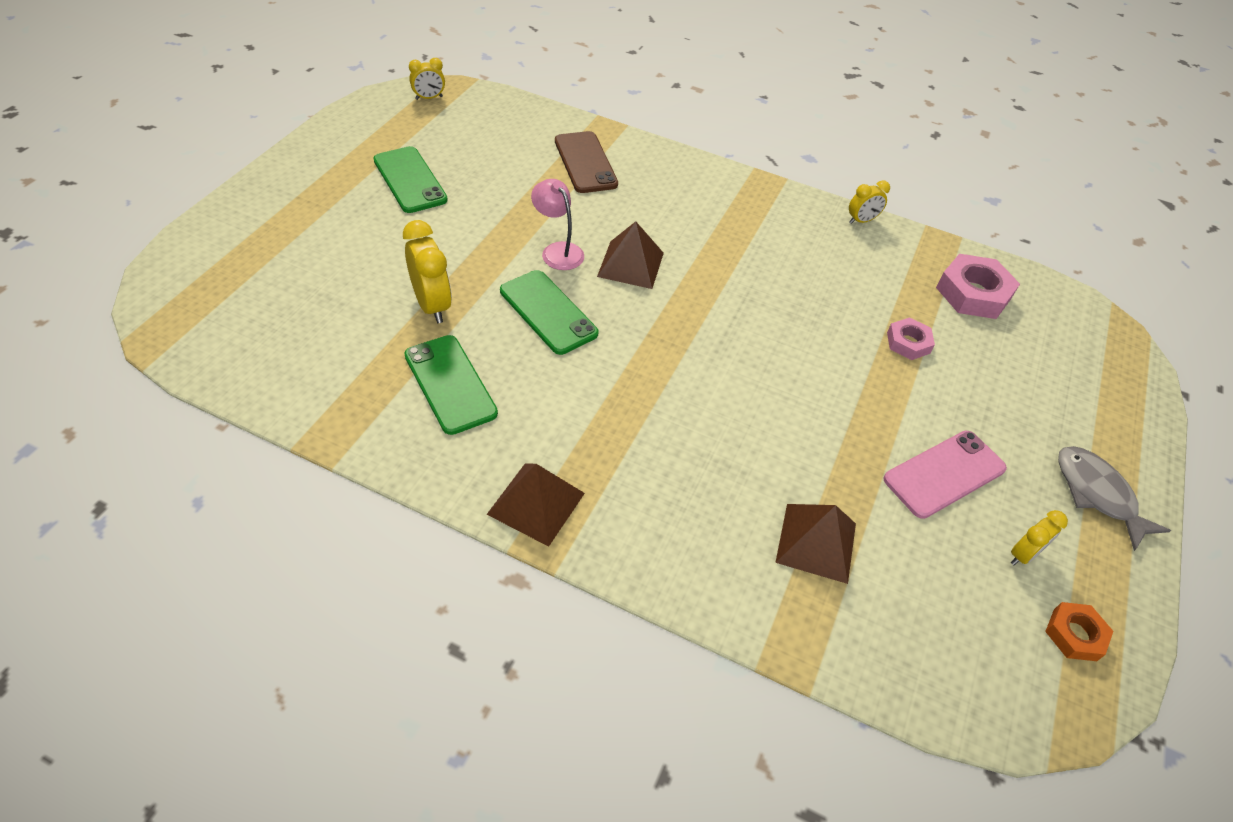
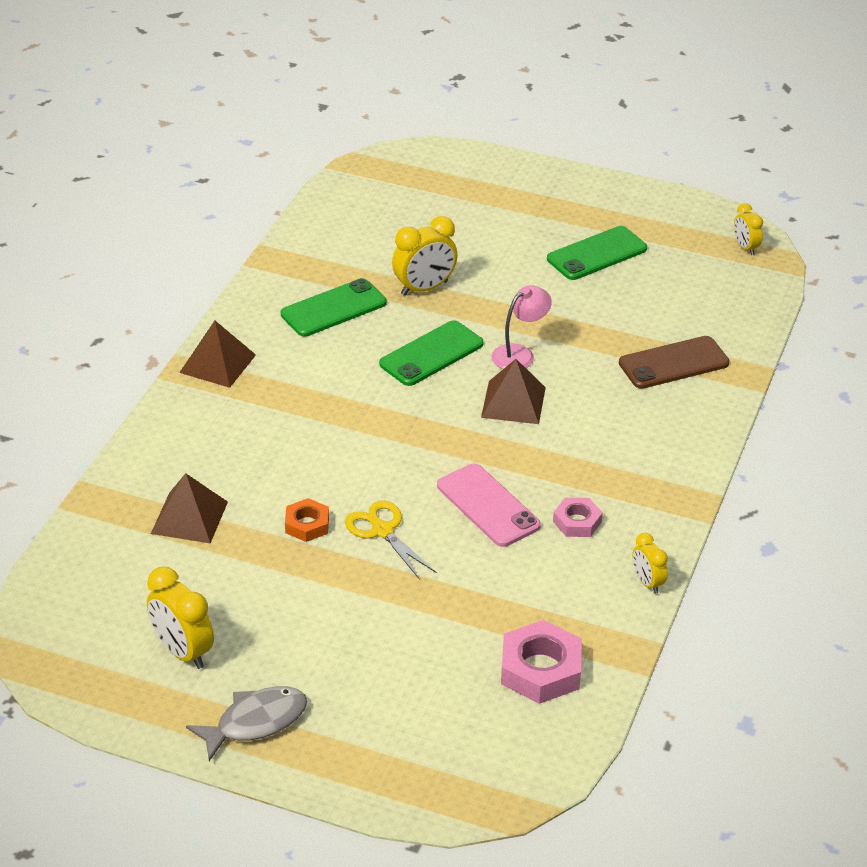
camera: 90 degrees right, 10 degrees down
(819, 376) = (382, 530): none -> yellow scissors
(908, 343) = (444, 602): pink nut -> pink nut (577, 522)
(944, 474) = (270, 609): pink phone -> pink phone (487, 506)
(1023, 554) = (183, 651): yellow clock -> yellow clock, size x1.69
(1075, 634) = (103, 672): orange nut -> orange nut (307, 524)

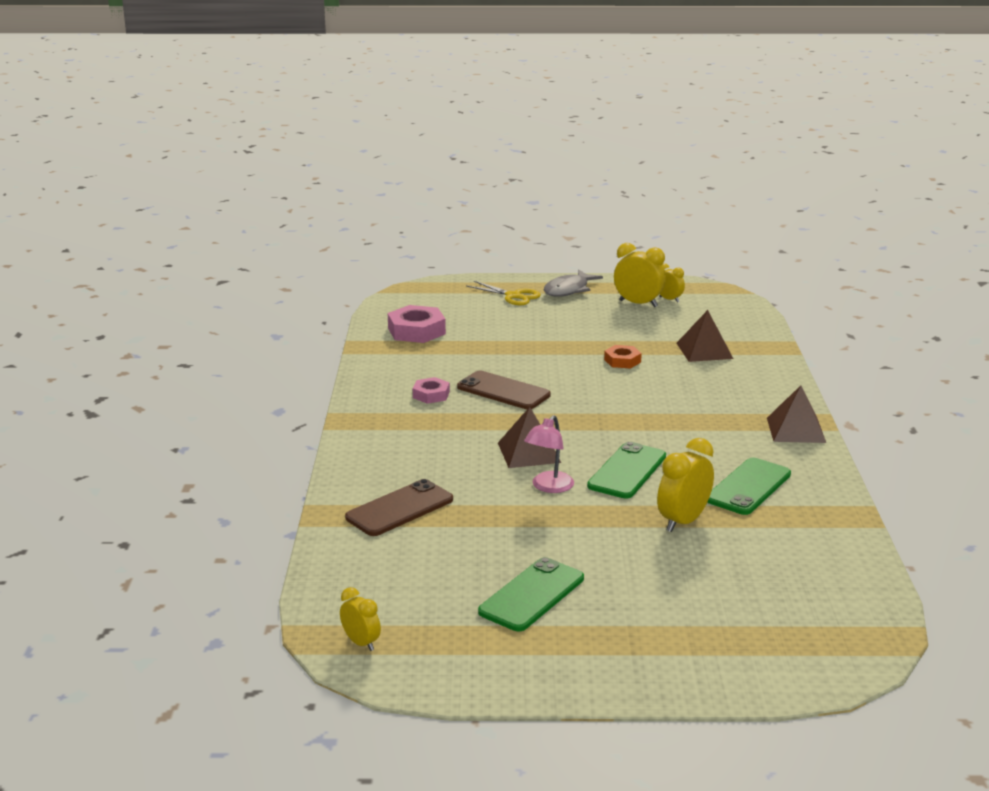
camera: 160 degrees right, 15 degrees down
(382, 530) = (568, 367): yellow scissors -> yellow scissors (513, 296)
(487, 506) = (503, 391): pink phone -> brown phone
(647, 583) = (364, 375): yellow clock -> yellow clock (669, 299)

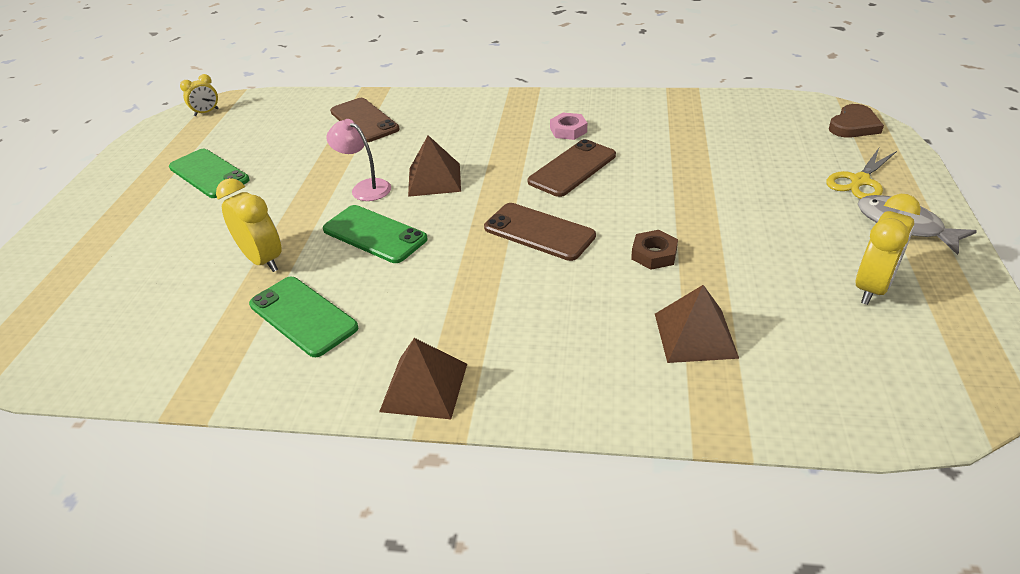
camera: 100 degrees right, 15 degrees up
(416, 331) = (727, 120): pink nut -> none
(429, 291) = (853, 125): none -> brown heart
(604, 401) = (539, 232): none -> brown phone
(622, 361) = (654, 254): orange nut -> brown nut
(669, 299) = (904, 323): yellow clock -> none

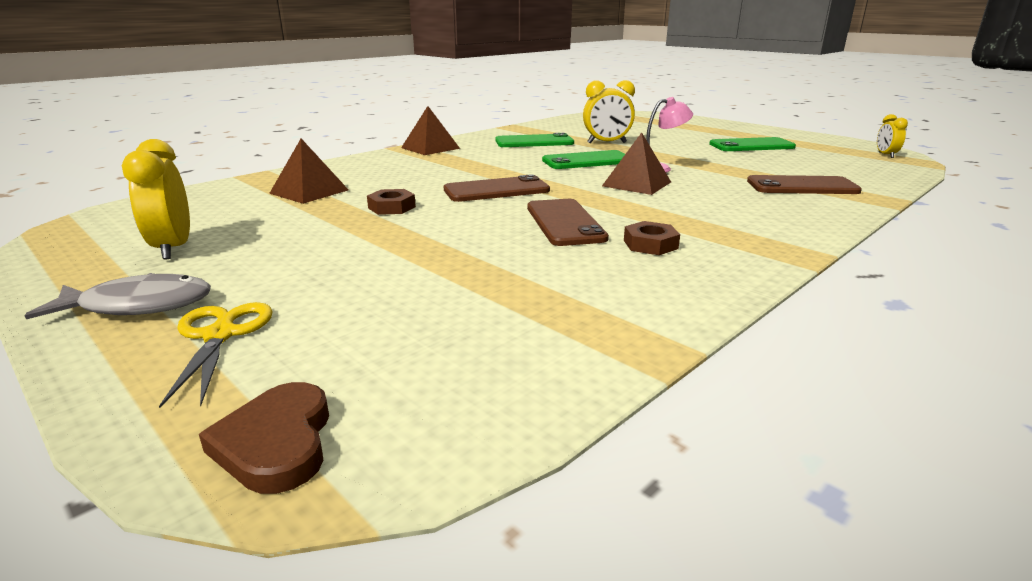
camera: 125 degrees right, 15 degrees down
(568, 130) = (650, 244): pink nut -> brown nut

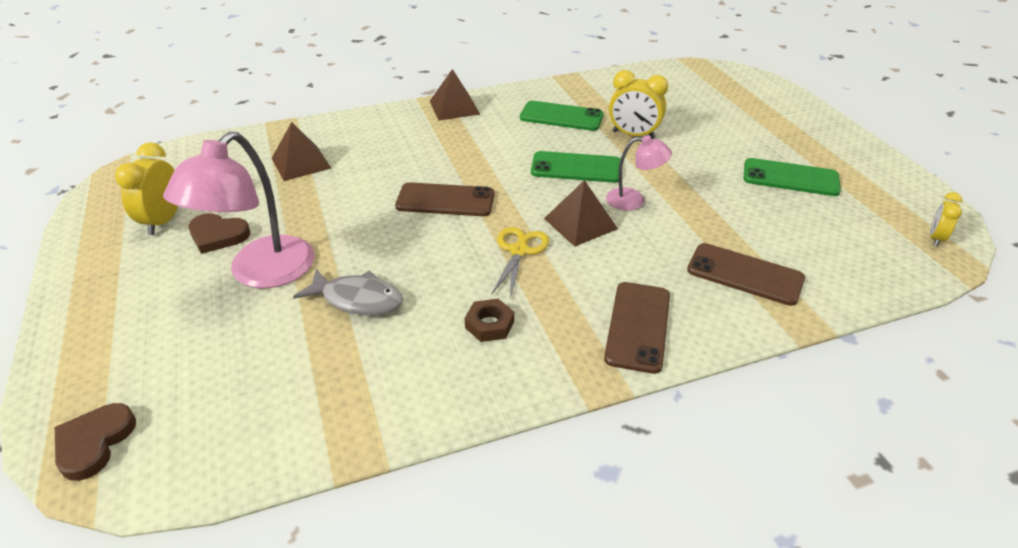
camera: 25 degrees right, 15 degrees up
(139, 305) = (107, 285): grey fish -> grey fish (358, 299)
(220, 335) = (129, 333): yellow scissors -> yellow scissors (519, 251)
(263, 246) = (218, 235): none -> brown heart
(354, 259) = (261, 273): none -> pink lamp
(391, 207) = (341, 206): brown nut -> none
(564, 223) = (452, 270): brown phone -> brown phone (637, 326)

